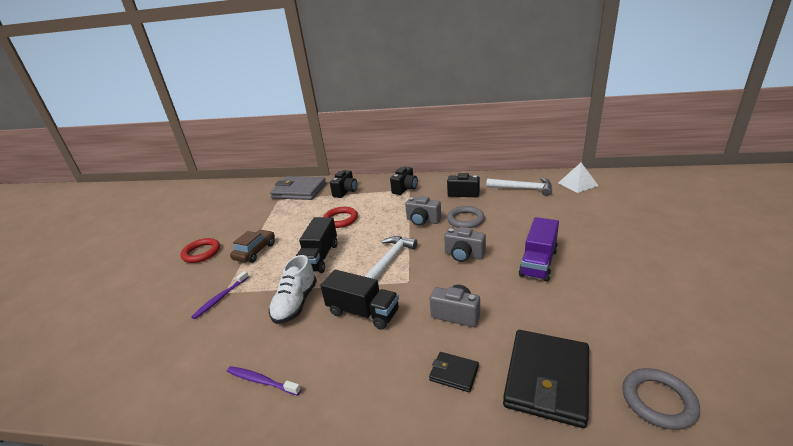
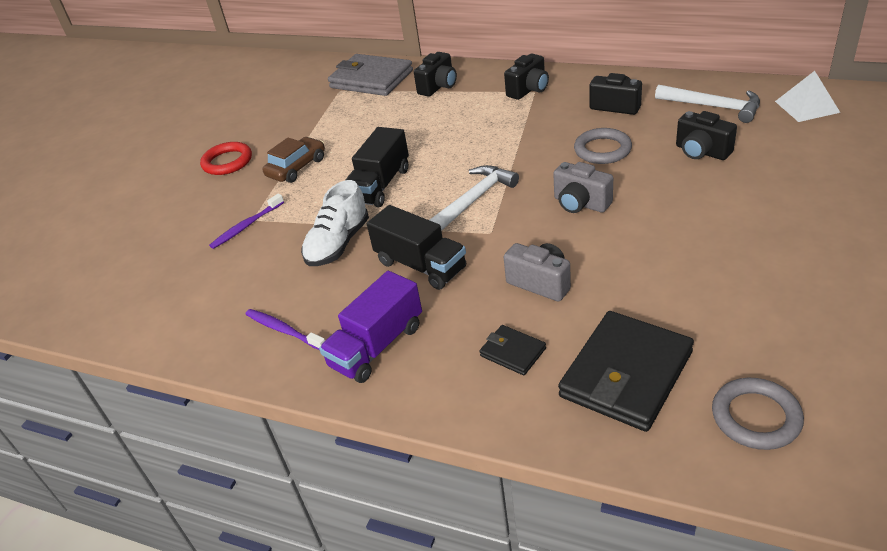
camera: 15 degrees right, 10 degrees up
(340, 219) = (421, 131): red ring -> none
(423, 221) = (539, 145): grey camera -> none
(528, 215) = (701, 152): none -> black camera
(538, 263) = (683, 226): purple truck -> purple truck (377, 346)

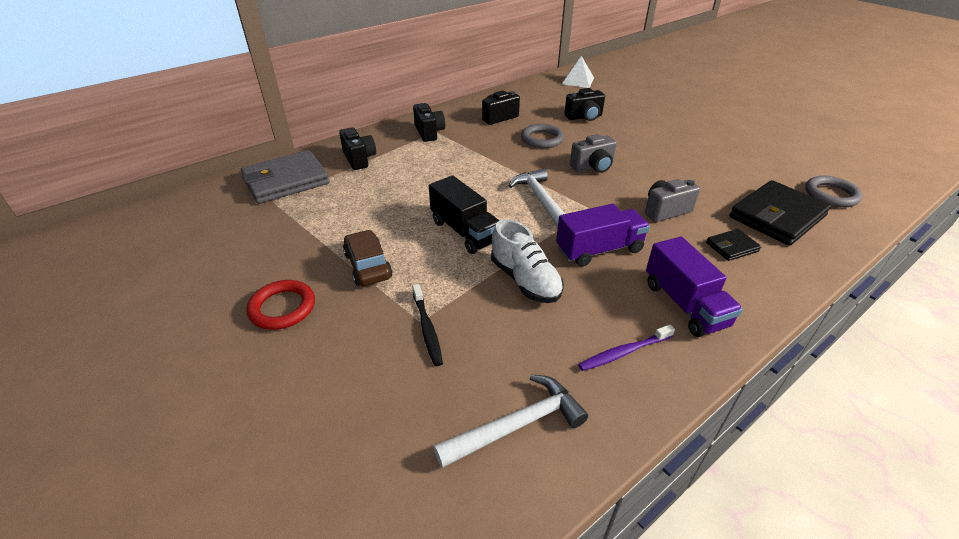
camera: 65 degrees left, 0 degrees up
(247, 226) = (427, 328): purple toothbrush -> black toothbrush
(421, 265) = (599, 250): black truck -> purple truck
(626, 374) = (777, 216): black wallet -> black wallet turned 75 degrees clockwise
(714, 107) = (543, 97): white hammer -> white hammer (518, 425)

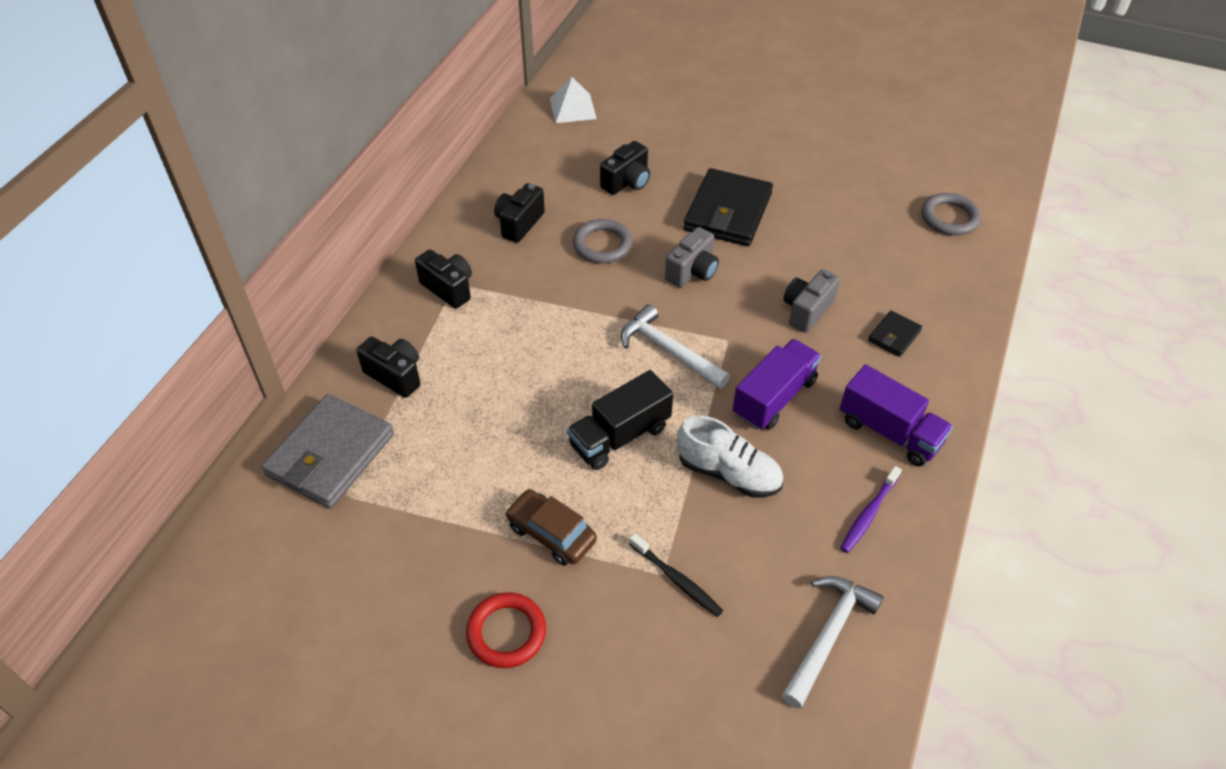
camera: 30 degrees left, 10 degrees up
(464, 232) = (619, 436): black truck -> black truck turned 120 degrees clockwise
(777, 216) = (914, 273): black wallet -> black wallet (727, 212)

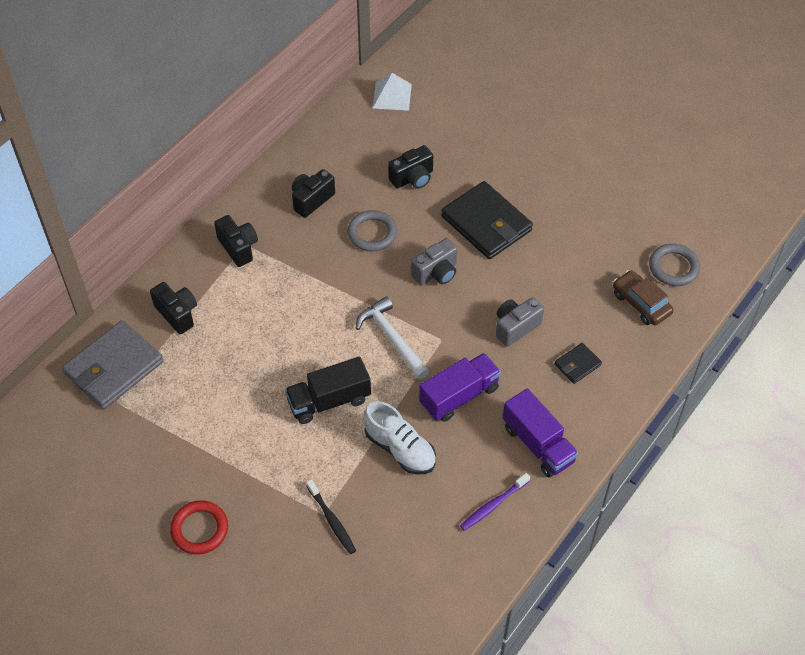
camera: 15 degrees right, 5 degrees up
(551, 533) = (253, 465): brown car -> brown car (641, 303)
(727, 212) = (486, 223): black wallet -> black wallet turned 75 degrees counterclockwise
(828, 635) = (425, 586): white hammer -> none

